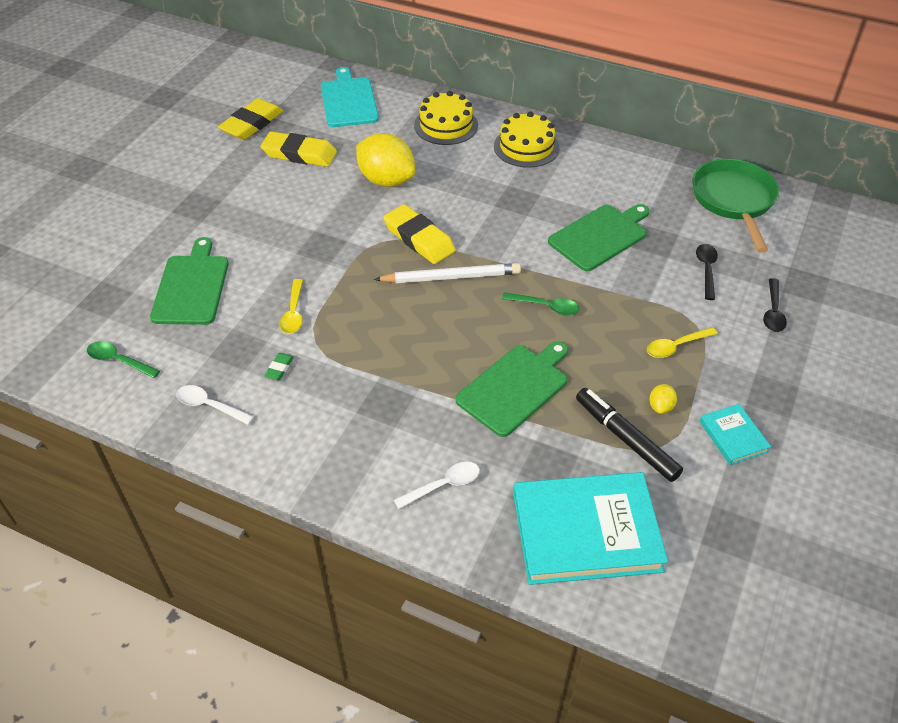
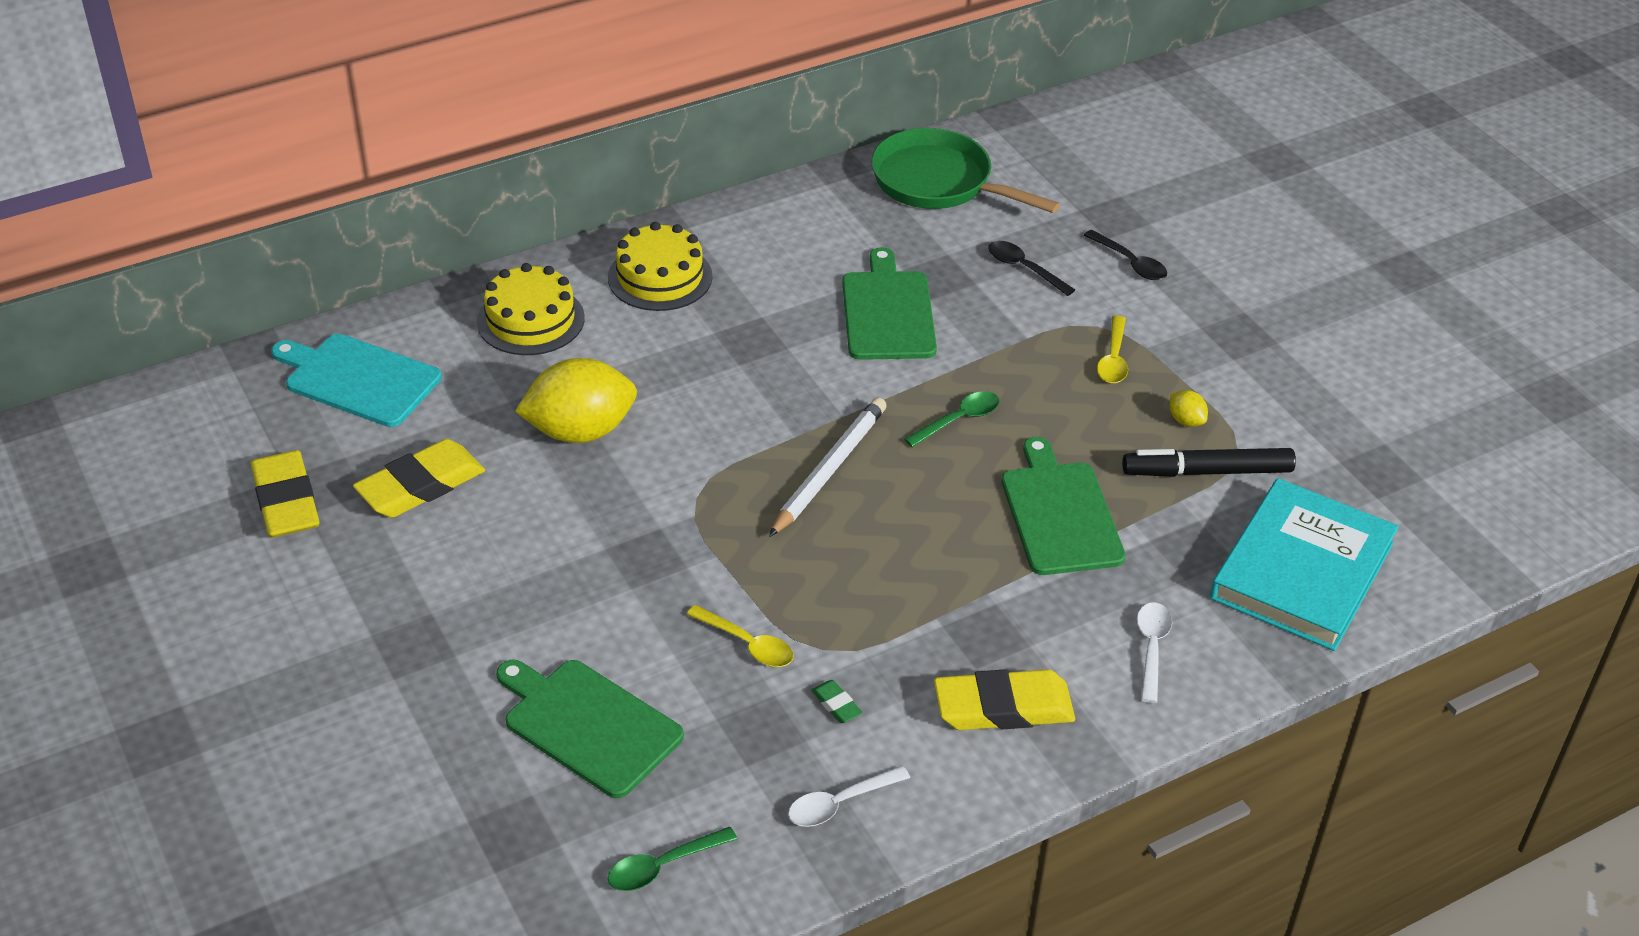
camera: 55 degrees left, 5 degrees down
(419, 238) = (729, 460): yellow eraser -> yellow eraser (1003, 707)
(733, 436) = (1268, 395): turquoise book -> none

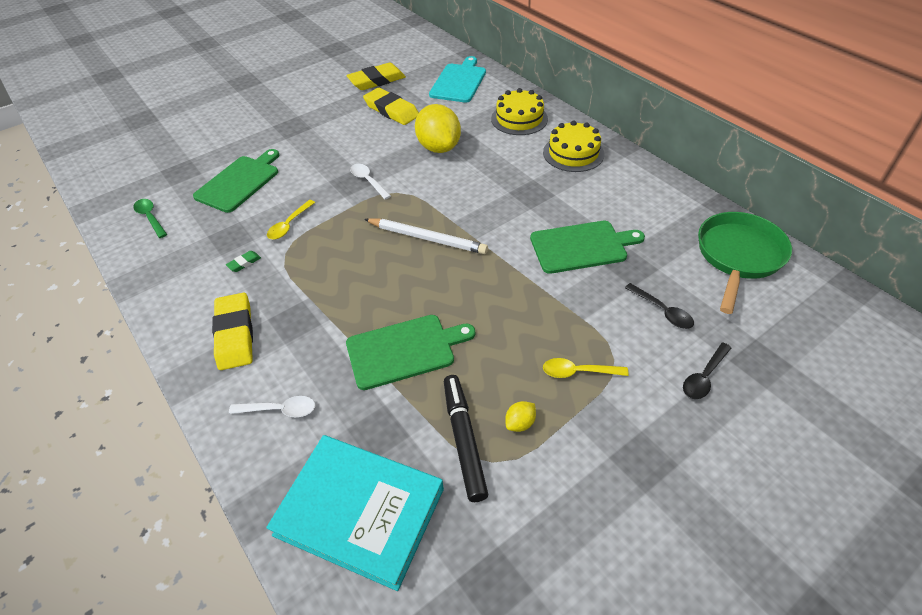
camera: 85 degrees right, 5 degrees up
(840, 803) = (175, 272): white spoon -> white spoon (368, 181)
(958, 420) = (485, 291): green spoon -> none
(1024, 268) = (662, 311): black spoon -> black spoon turned 105 degrees clockwise

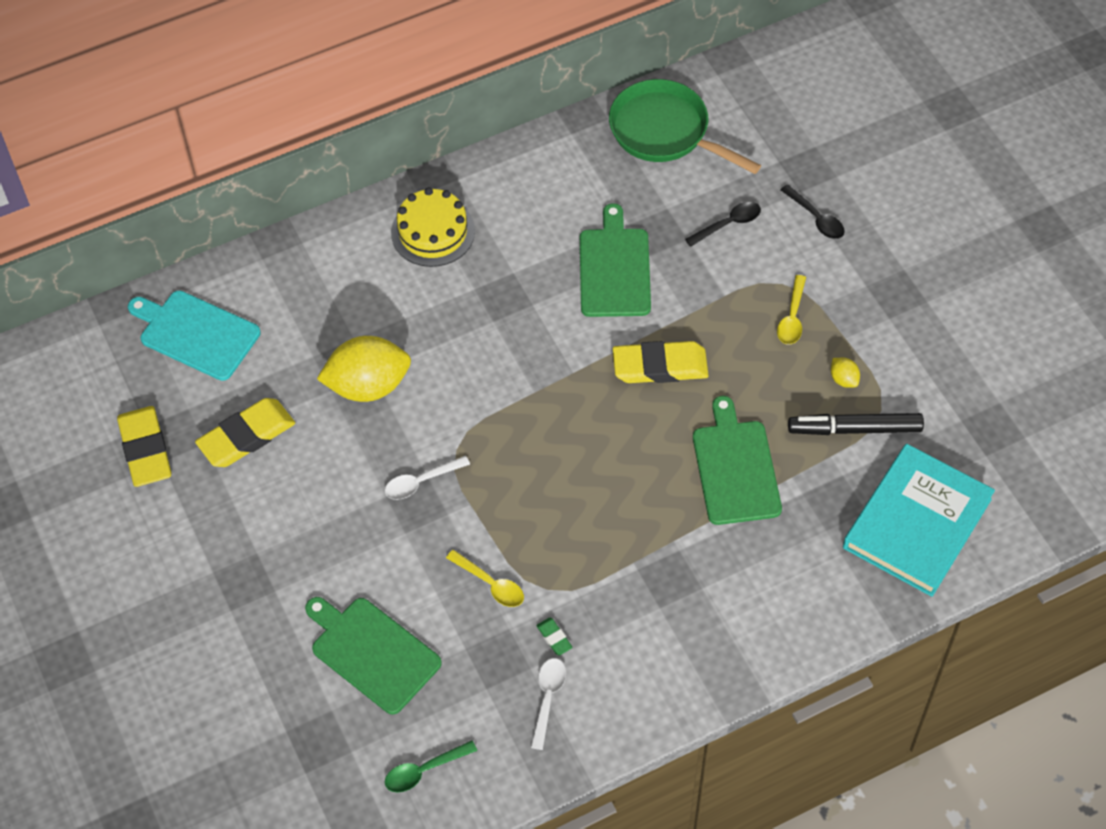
camera: 80 degrees left, 10 degrees up
(235, 334) = (677, 642): yellow eraser -> yellow eraser (660, 366)
(280, 410) = (793, 592): white spoon -> white spoon (547, 698)
(427, 238) = (559, 424): white pencil -> none
(519, 119) = (329, 275): yellow cake -> none

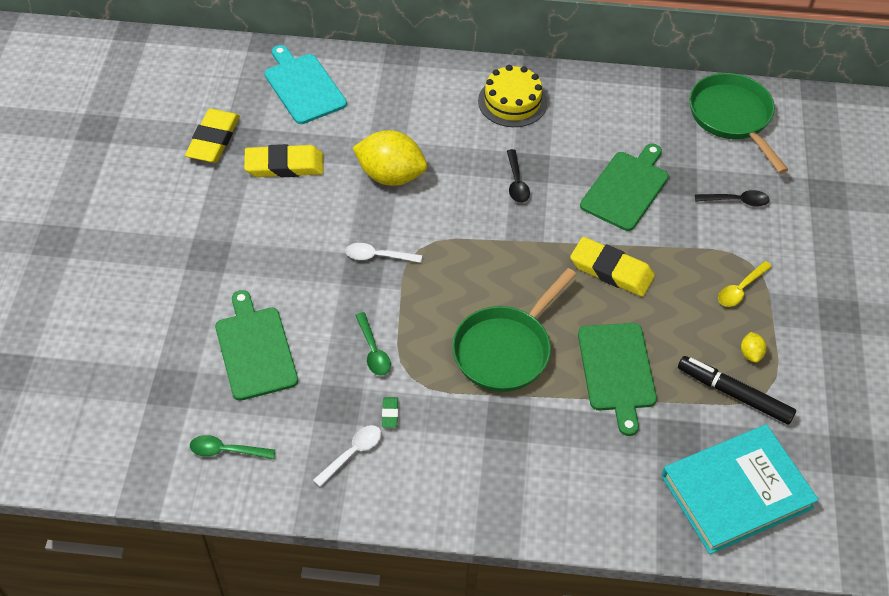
camera: 30 degrees right, 5 degrees down
(490, 584) = (373, 351): yellow spoon -> green spoon
(617, 507) = (505, 349): none -> green pan
(735, 468) = (617, 371): green cutting board -> green cutting board turned 150 degrees clockwise
(816, 218) = (810, 230): black spoon -> black spoon (516, 182)

